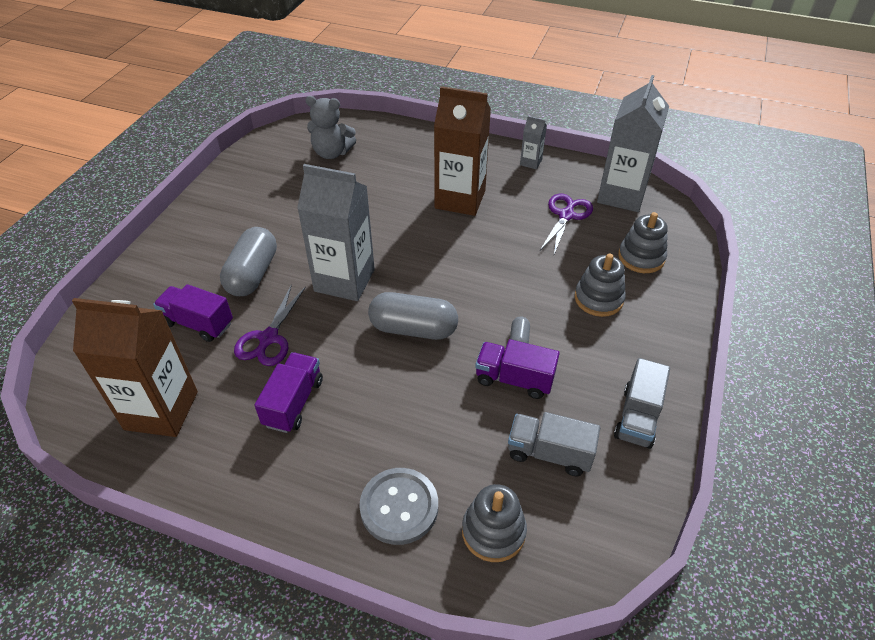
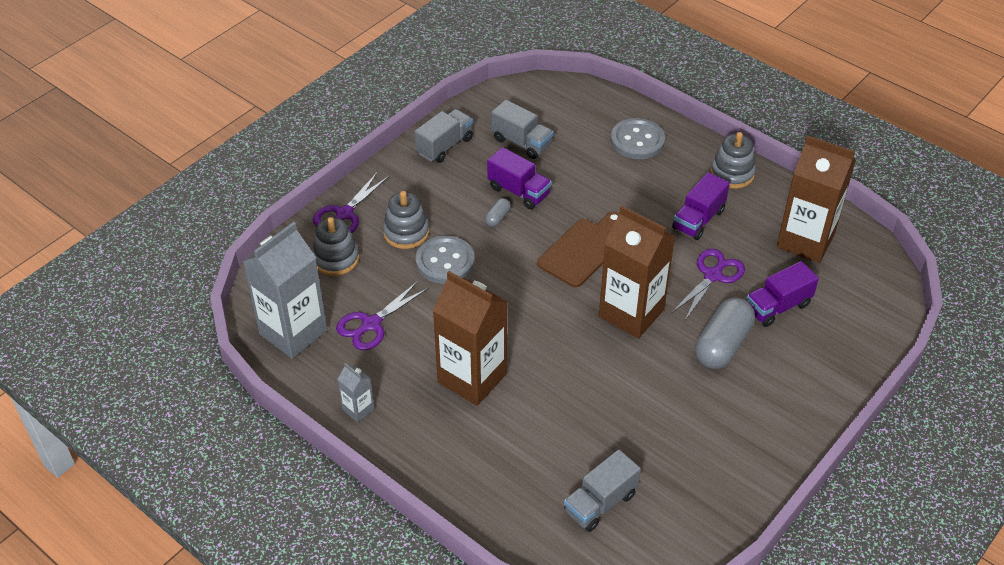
camera: 160 degrees left, 0 degrees up
(198, 323) = (777, 307): purple truck -> purple truck turned 105 degrees clockwise
(332, 153) = (600, 503): grey teddy bear -> grey truck
(344, 280) = (631, 313): grey carton -> brown carton
(413, 329) = (582, 250): grey capsule -> brown cutting board
(493, 531) = (582, 115): grey stacking toy -> grey stacking toy (732, 173)
(542, 281) = (445, 261): none -> grey button
(672, 301) = (344, 214): none -> purple scissors

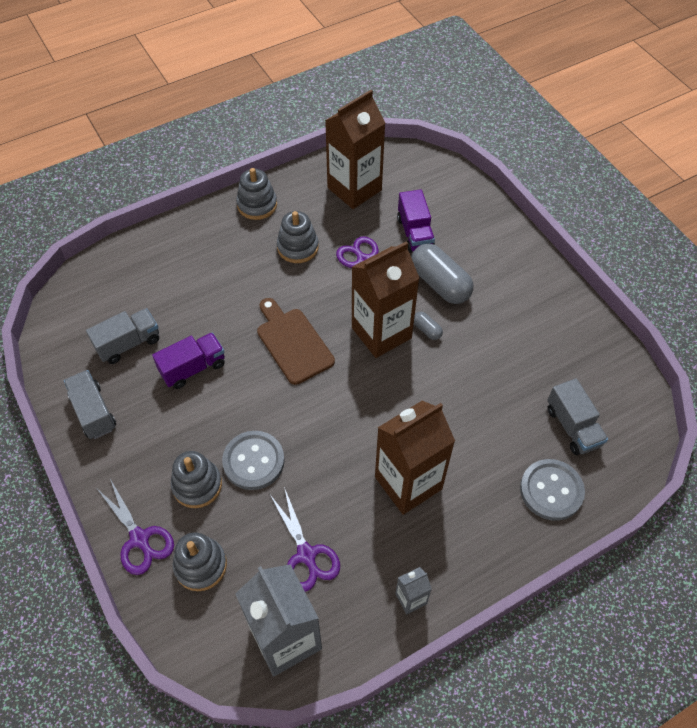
camera: 70 degrees left, 10 degrees up
(497, 218) = (218, 397): grey capsule -> grey capsule (426, 330)
(637, 140) = (180, 254): grey button -> grey button (551, 490)
(698, 219) = (297, 247): purple truck -> grey stacking toy

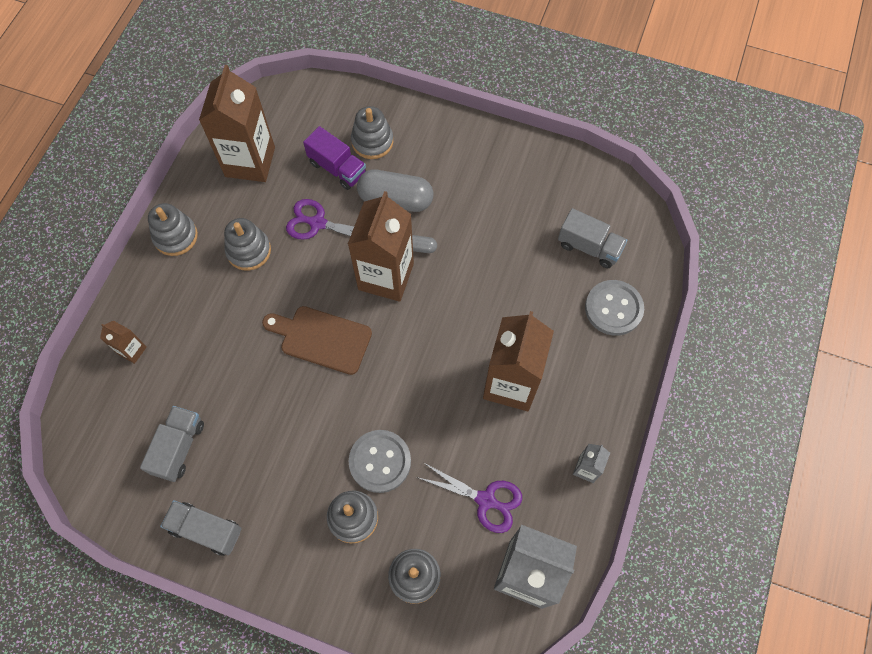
camera: 40 degrees left, 10 degrees up
(139, 538) = (347, 597): purple scissors -> none
(160, 259) = (132, 350): none -> brown carton
(193, 368) = (257, 425): purple truck -> none
(459, 231) = (372, 141): none -> grey stacking toy

